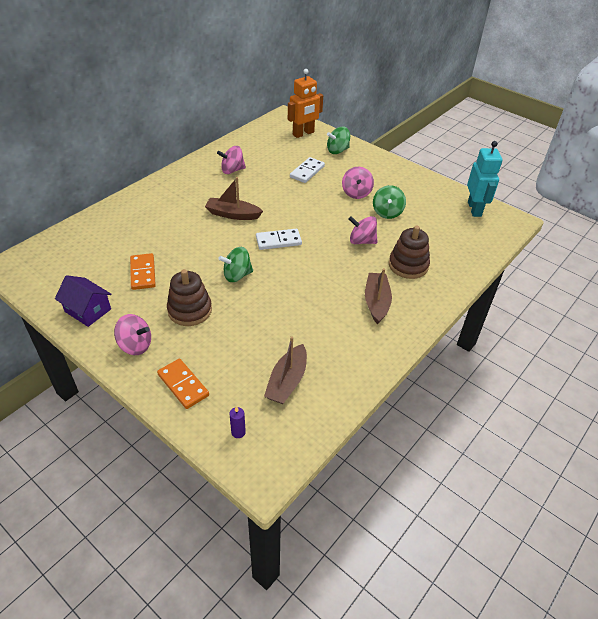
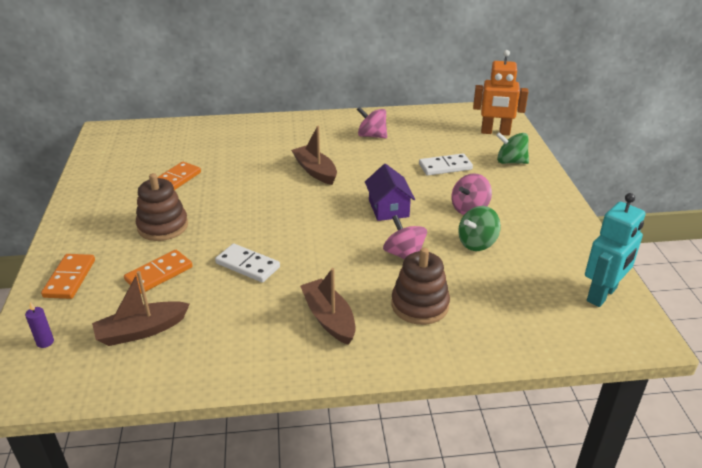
camera: 45 degrees right, 10 degrees down
(88, 310) = (100, 186): purple house -> purple house (388, 208)
(135, 345) = (88, 229): pink spinning top -> none
(237, 275) = (241, 221): green spinning top -> none
(240, 341) = (159, 274): none -> orange domino
(278, 241) = (321, 212): white domino -> white domino (247, 265)
(376, 302) = (329, 318): brown boat -> brown boat turned 75 degrees counterclockwise

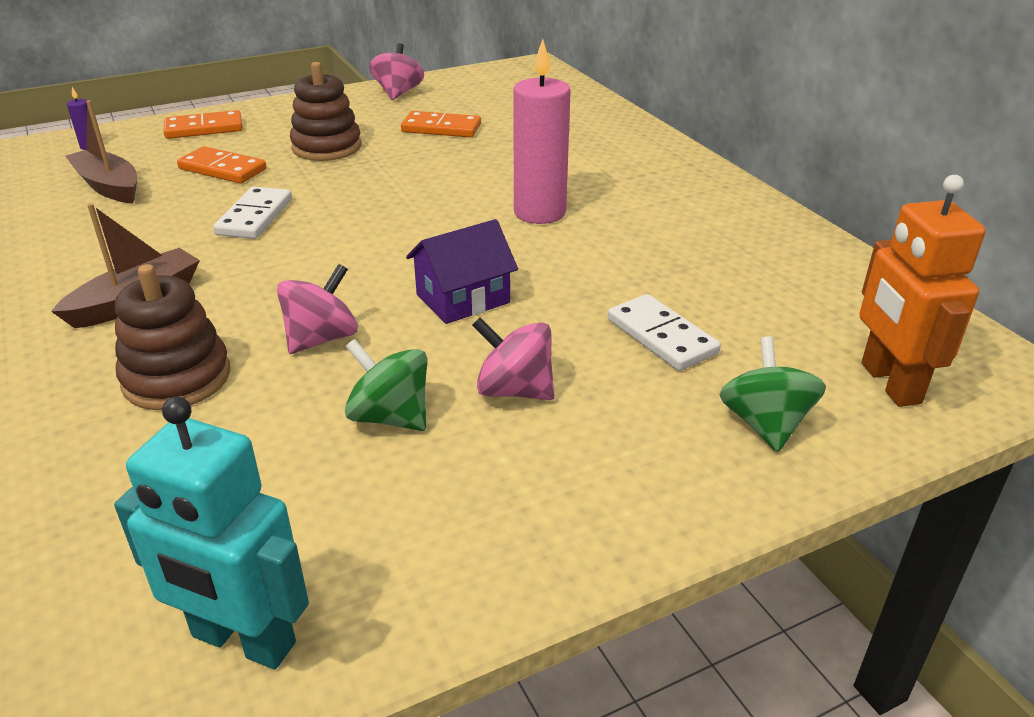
camera: 70 degrees right, 0 degrees up
(315, 171) = (539, 213): brown boat -> pink candle
(372, 136) = (709, 238): pink spinning top -> pink spinning top (398, 93)

